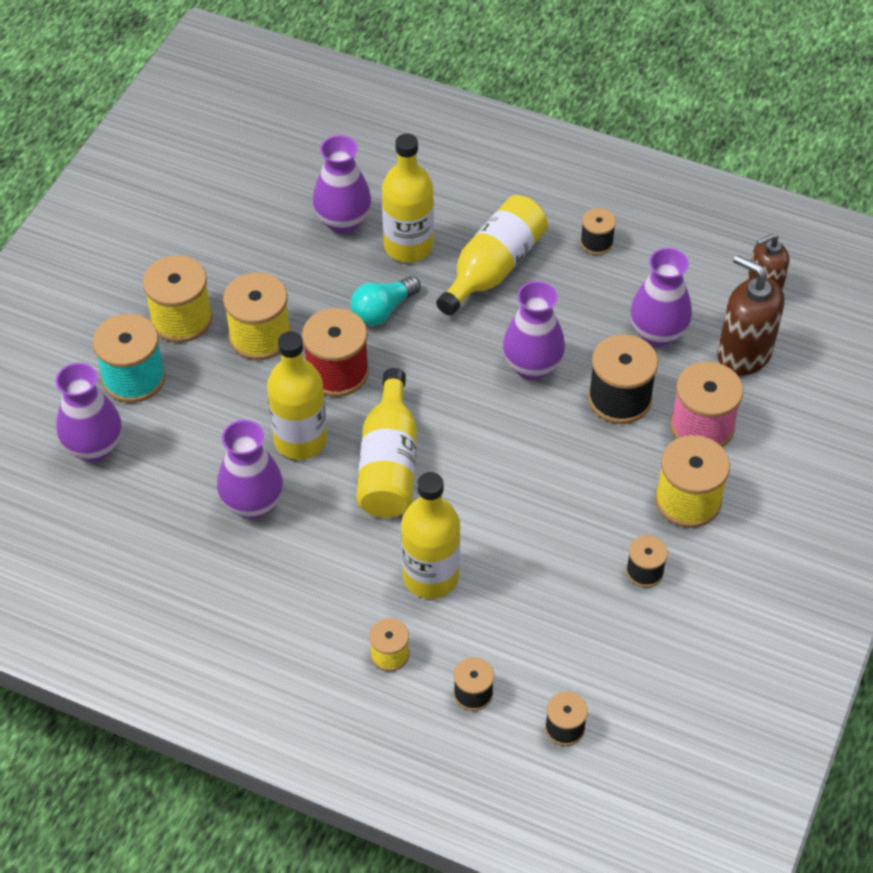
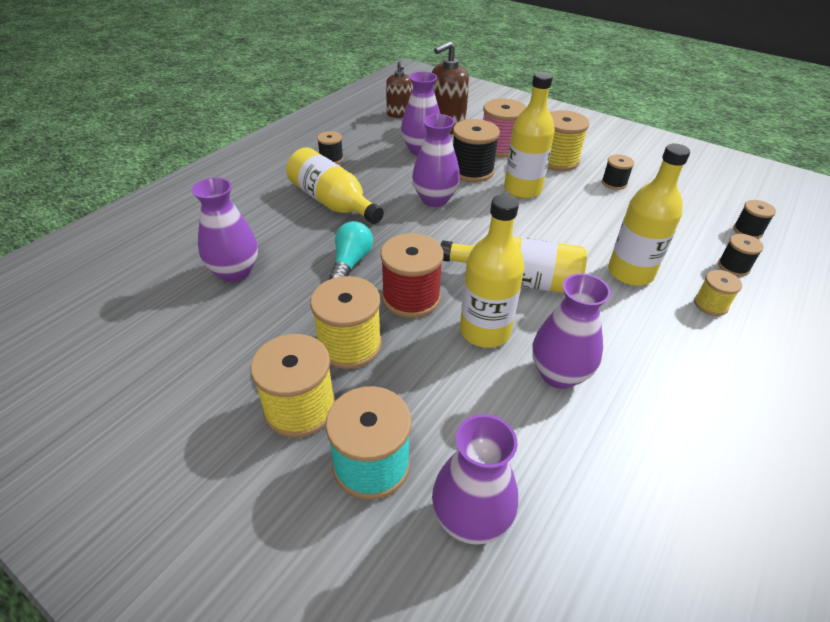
camera: 80 degrees left, 10 degrees down
(383, 310) = (351, 262): turquoise light bulb -> turquoise light bulb turned 135 degrees counterclockwise
(408, 246) = (286, 239): yellow bottle -> yellow bottle (522, 189)

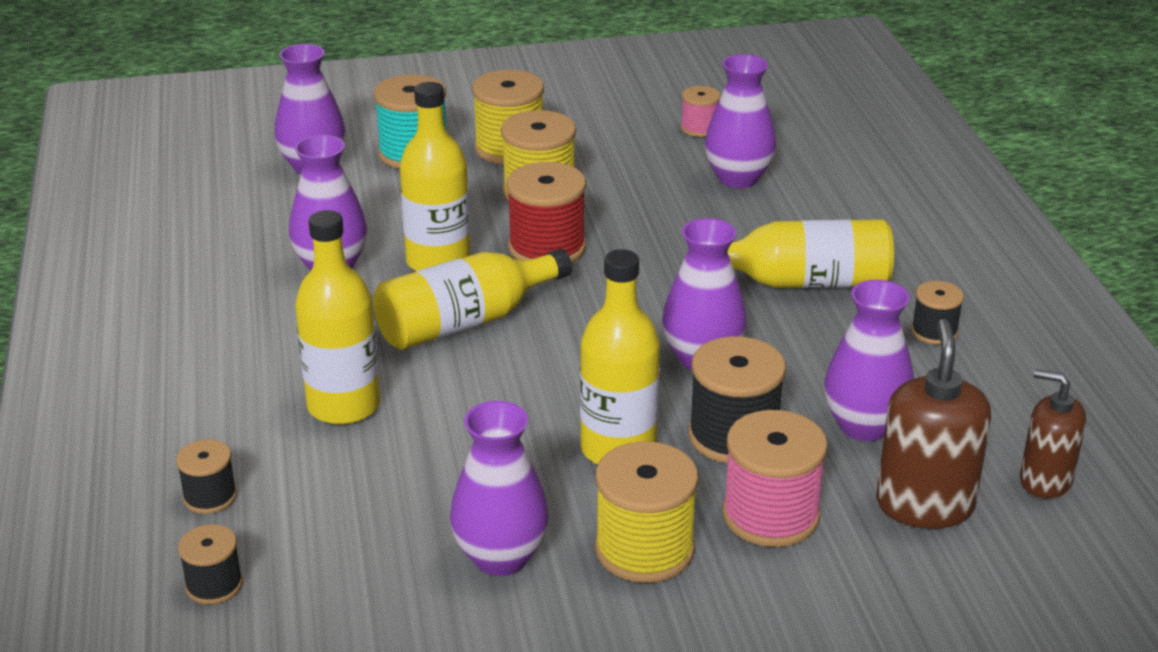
camera: 135 degrees right, 10 degrees down
(167, 326) = (699, 128): none -> pink spool
(351, 262) = (657, 242): turquoise light bulb -> none
(614, 183) = (501, 557): black spool -> purple vase
(710, 305) = (216, 420): yellow spool -> none

